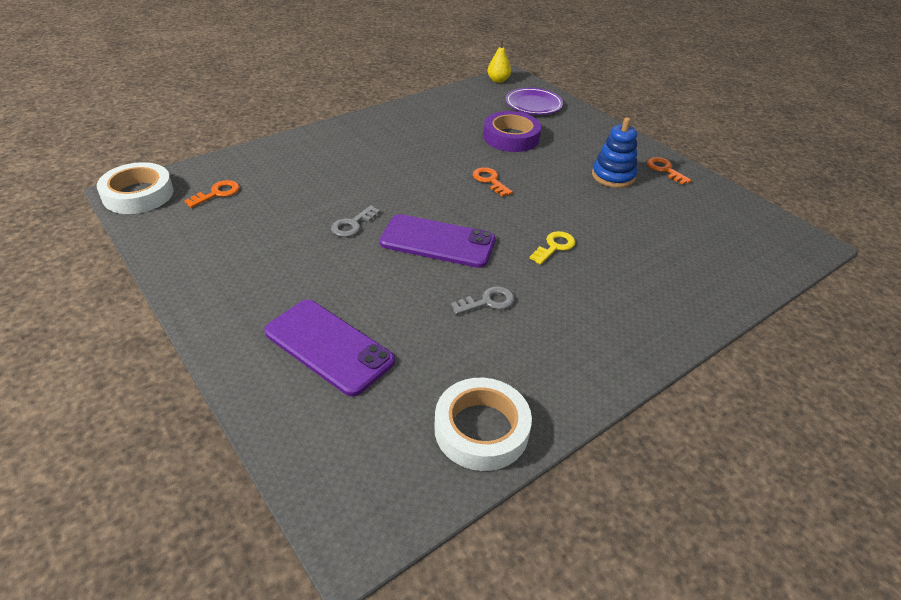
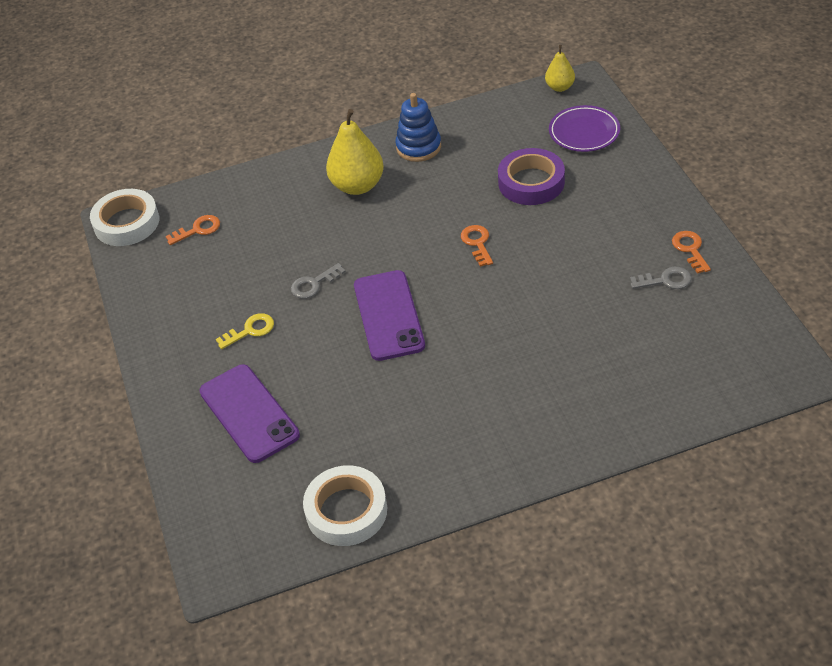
camera: 25 degrees right, 5 degrees up
(362, 150) = (357, 186): none -> yellow pear
(437, 242) = (388, 315): purple phone -> purple phone turned 45 degrees clockwise
(488, 302) = (407, 390): grey key -> grey key (665, 280)
(554, 246) = (504, 337): yellow key -> yellow key (250, 330)
(613, 176) = (621, 252): blue stacking toy -> blue stacking toy (418, 147)

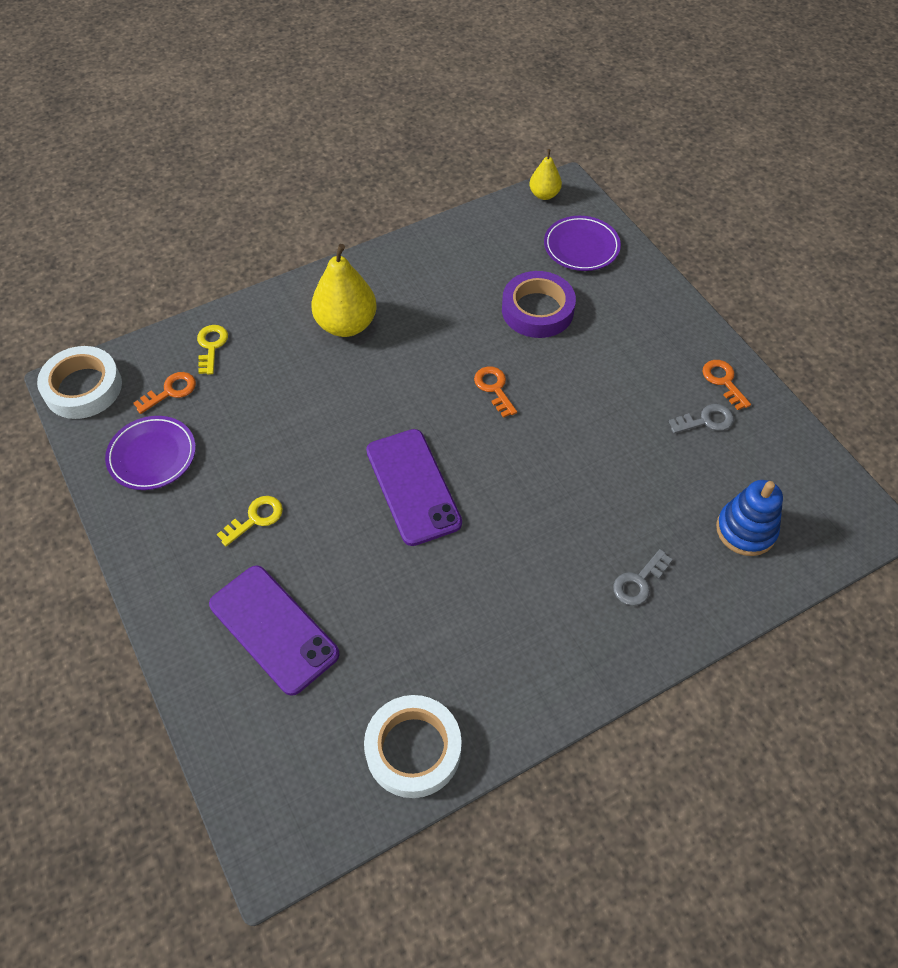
camera: 15 degrees left, 10 degrees up
(174, 278) = (152, 456): none -> purple plate
(238, 197) = (211, 346): none -> yellow key
(314, 284) = (319, 452): grey key -> grey key (639, 582)
(418, 147) = (405, 273): blue stacking toy -> blue stacking toy (746, 530)

